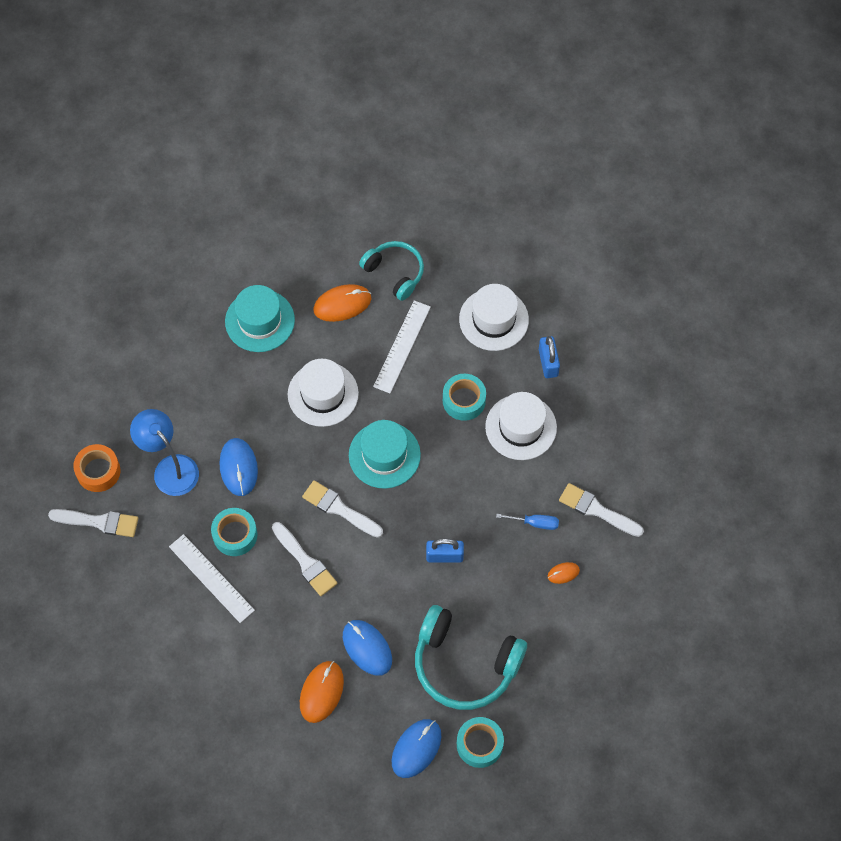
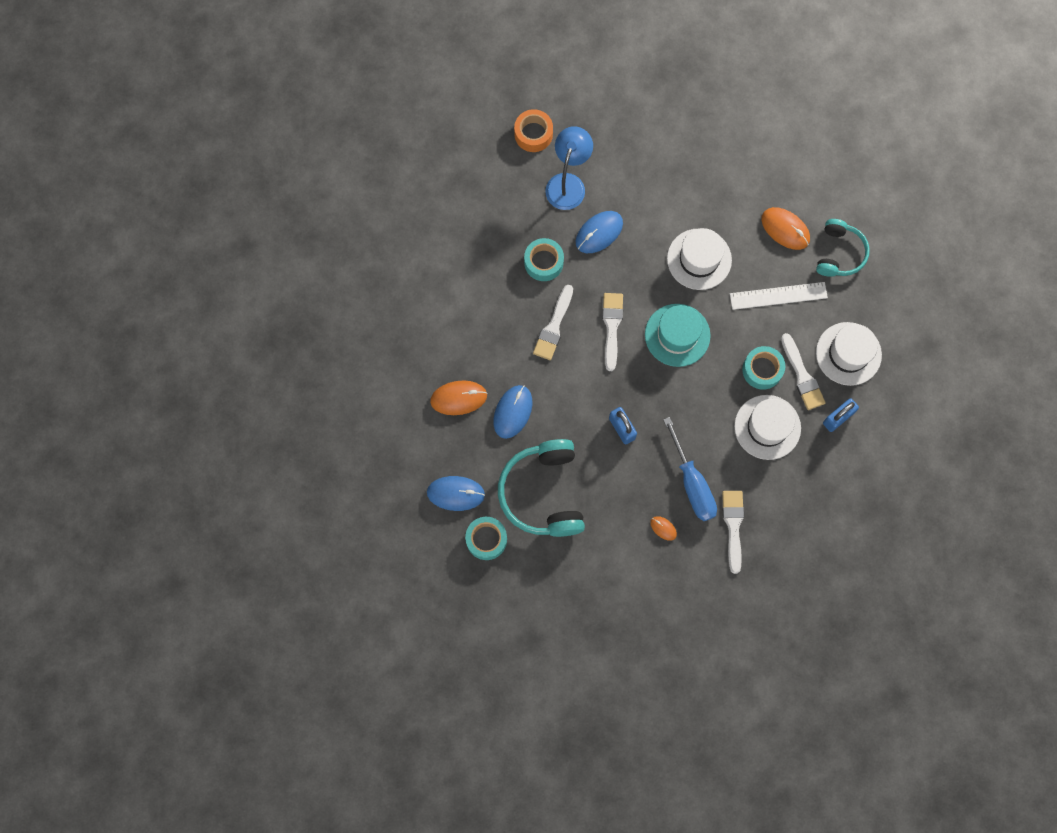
camera: 60 degrees right, 10 degrees up
(99, 522) = (494, 159): white brush -> white brush (802, 376)
(211, 578) = (499, 266): white ruler -> none
(260, 321) = (730, 176): turquoise hat -> none
(534, 523) = (692, 483): blue screwdriver -> blue screwdriver, size x1.90

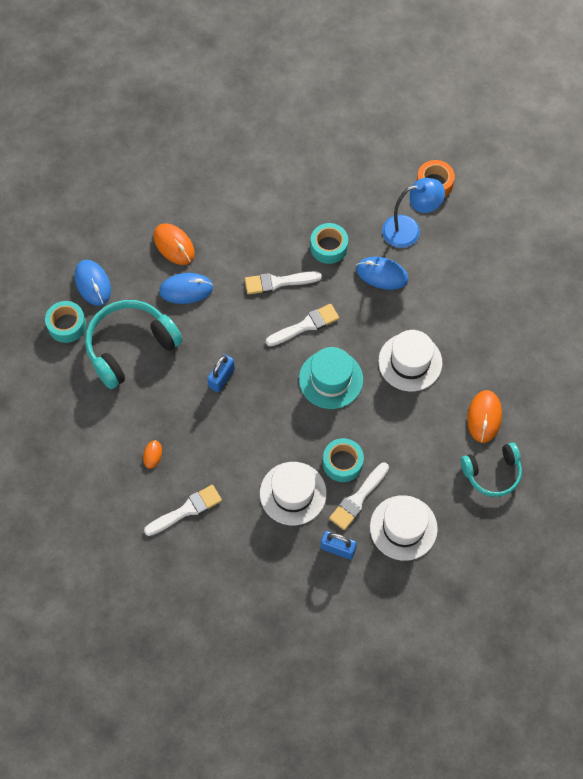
camera: 60 degrees right, 10 degrees down
(692, 483) = (206, 457): blue screwdriver -> none
(778, 296) = (419, 442): white ruler -> none

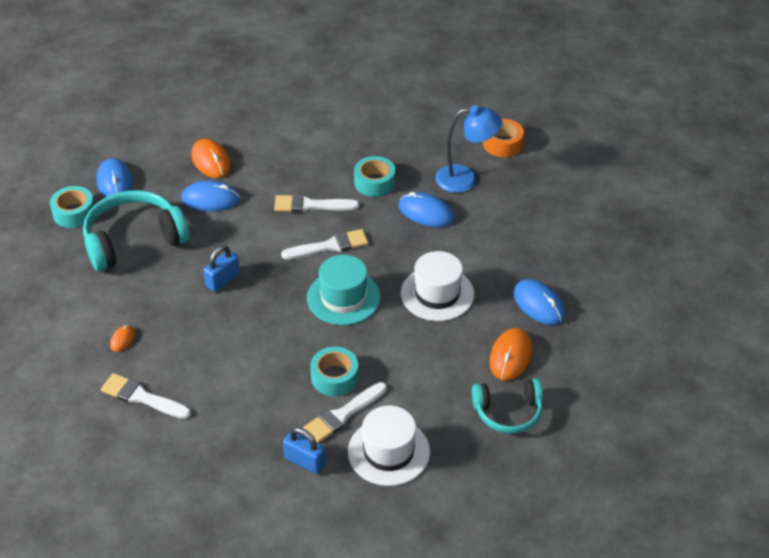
camera: 10 degrees right, 20 degrees down
(186, 510) = (142, 397): white brush -> white brush turned 135 degrees counterclockwise
(293, 493) = (269, 399): white hat -> none
(498, 359) = (538, 304): none -> blue mouse

